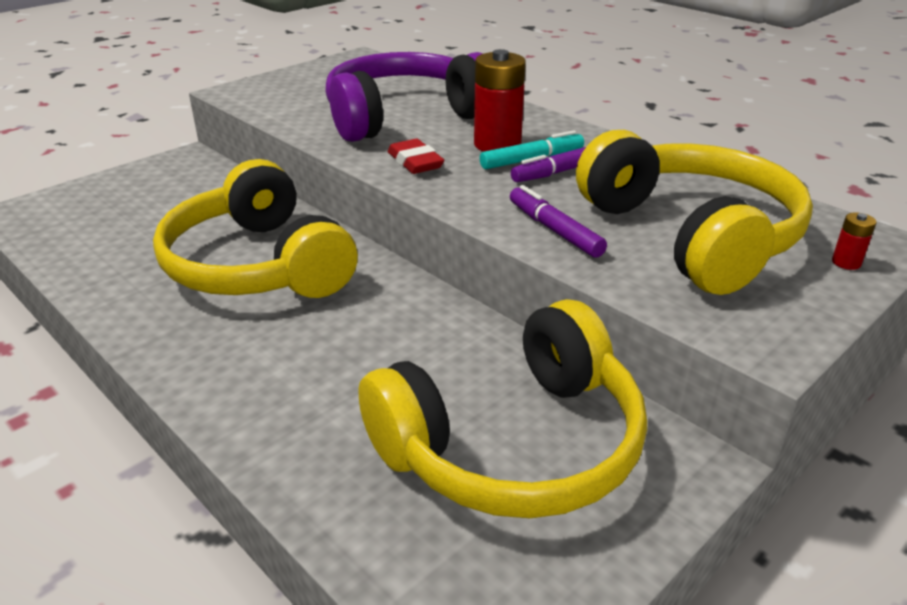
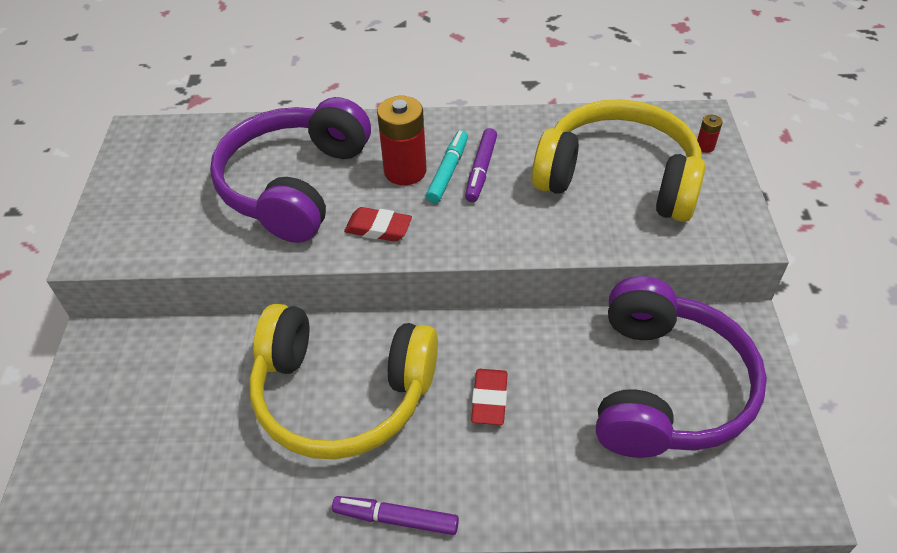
camera: 45 degrees left, 15 degrees up
(346, 338) = (489, 399): none -> red eraser
(514, 444) = (666, 387): yellow headphones -> purple headphones
(554, 230) = (549, 228): purple marker -> purple marker (396, 518)

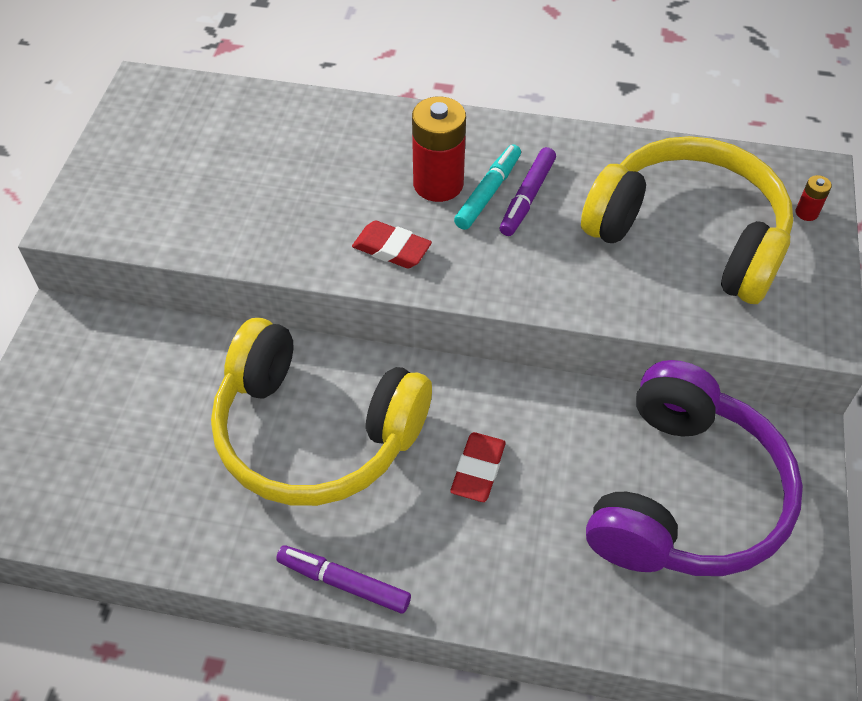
camera: 10 degrees right, 5 degrees up
(294, 185) = (308, 179): purple headphones -> none

